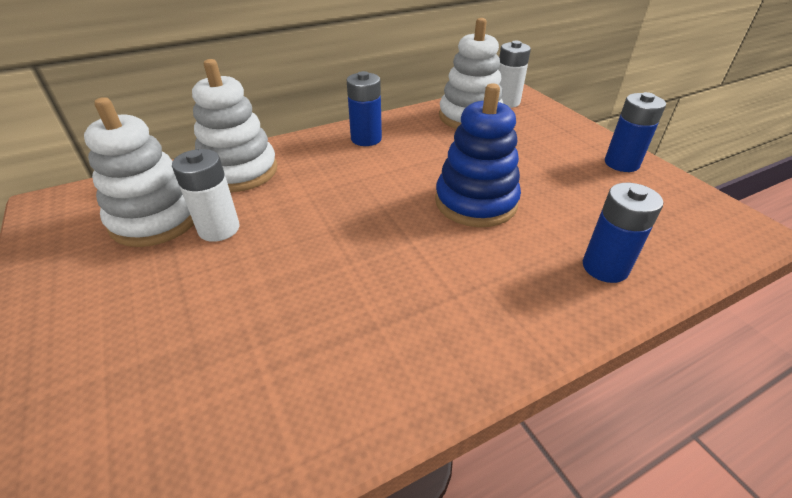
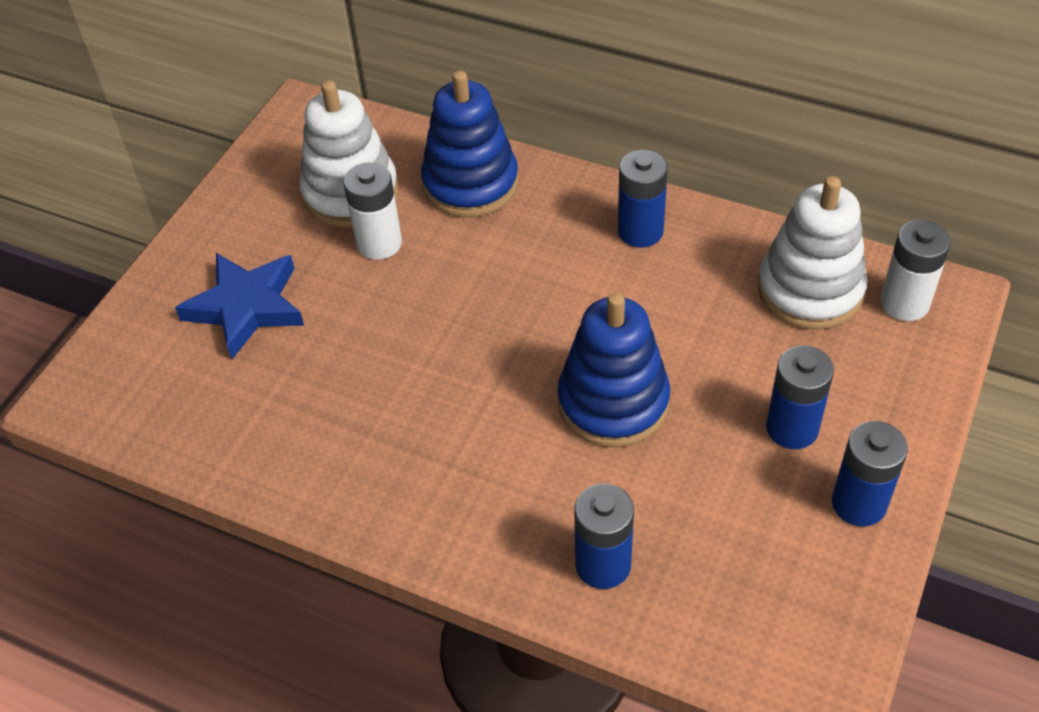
camera: 55 degrees right, 10 degrees up
(154, 333) = (246, 307): none -> blue star
(239, 171) = (470, 184): white stacking toy -> blue stacking toy
(554, 159) = (792, 428): none -> blue battery

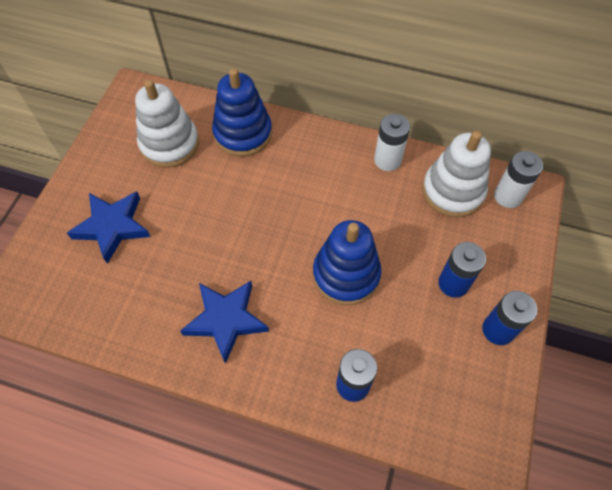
camera: 10 degrees left, 10 degrees up
(379, 243) = (191, 177): white battery -> white battery (387, 160)
(409, 454) = (226, 320): none -> blue star
(640, 231) = (349, 159): blue battery -> none

